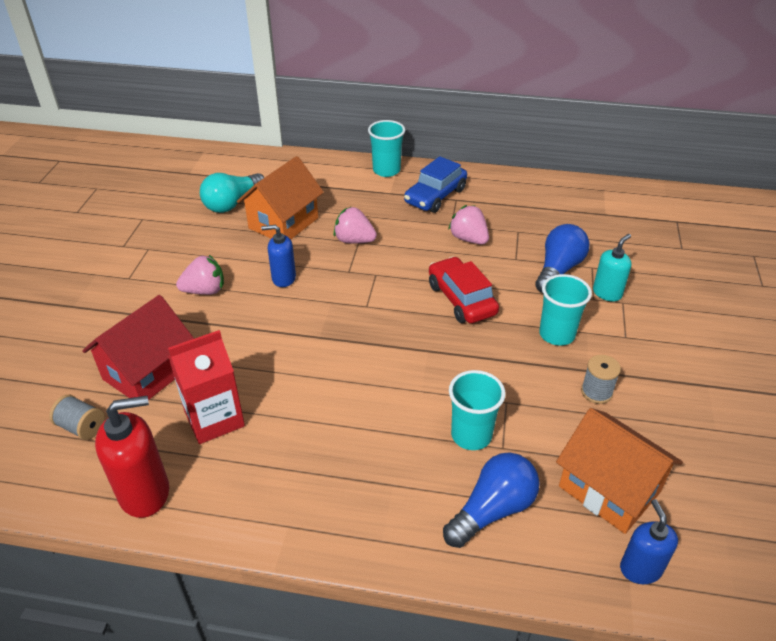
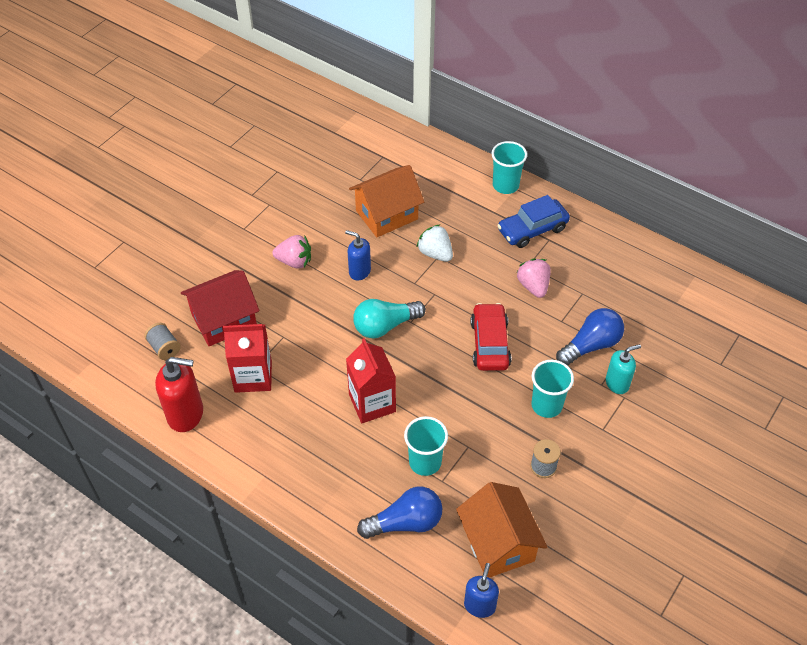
camera: 25 degrees right, 10 degrees up
(232, 203) = (355, 179): turquoise light bulb -> turquoise light bulb (385, 326)
(354, 240) = (435, 253): pink strawberry -> white strawberry
(373, 397) = (372, 403): none -> red carton

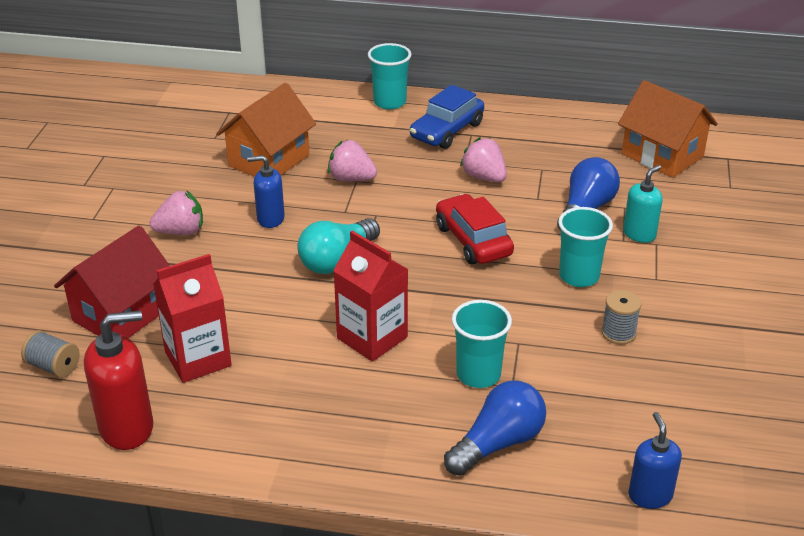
camera: 25 degrees left, 15 degrees down
(435, 253) = (351, 179): white strawberry -> pink strawberry
(498, 543) = (624, 424): orange house -> orange house (662, 155)

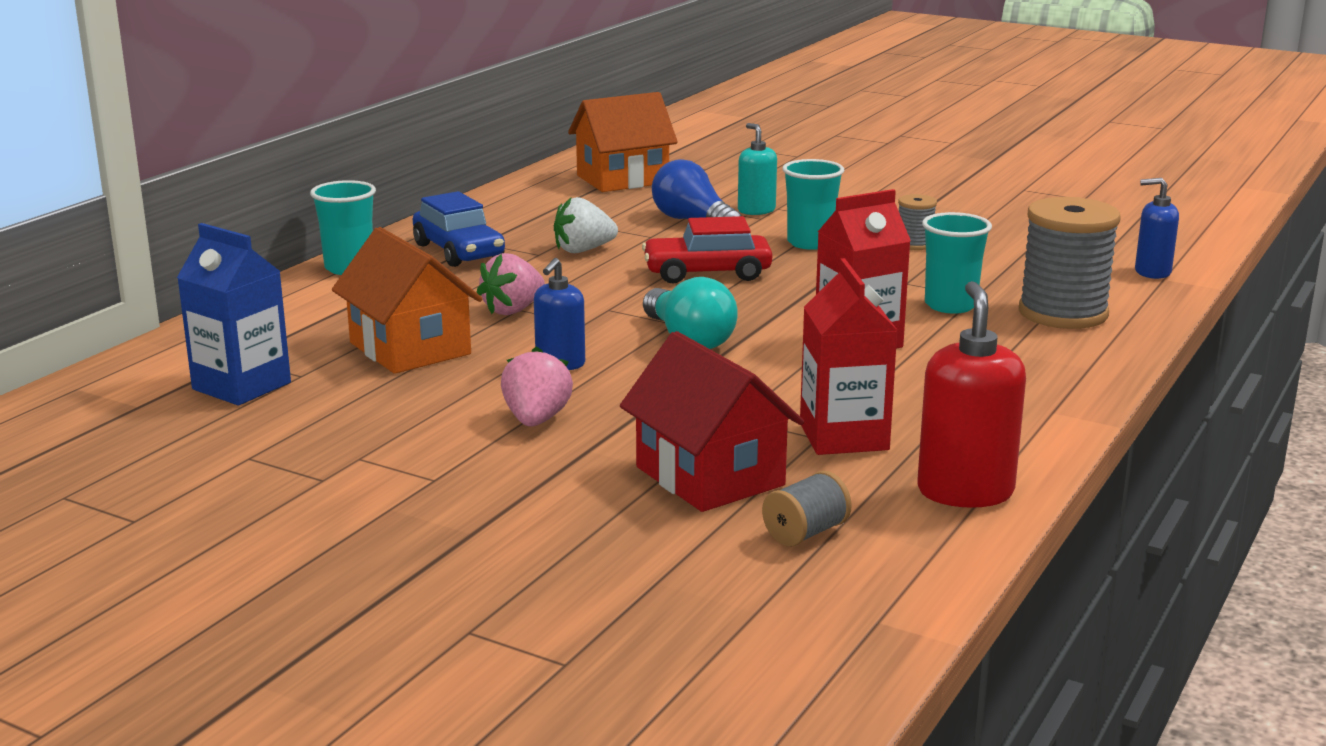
camera: 70 degrees left, 15 degrees down
(191, 125) = (241, 386): none -> blue carton
(484, 177) = (583, 250): pink strawberry -> white strawberry
(498, 443) = (1063, 313): blue light bulb -> grey spool

